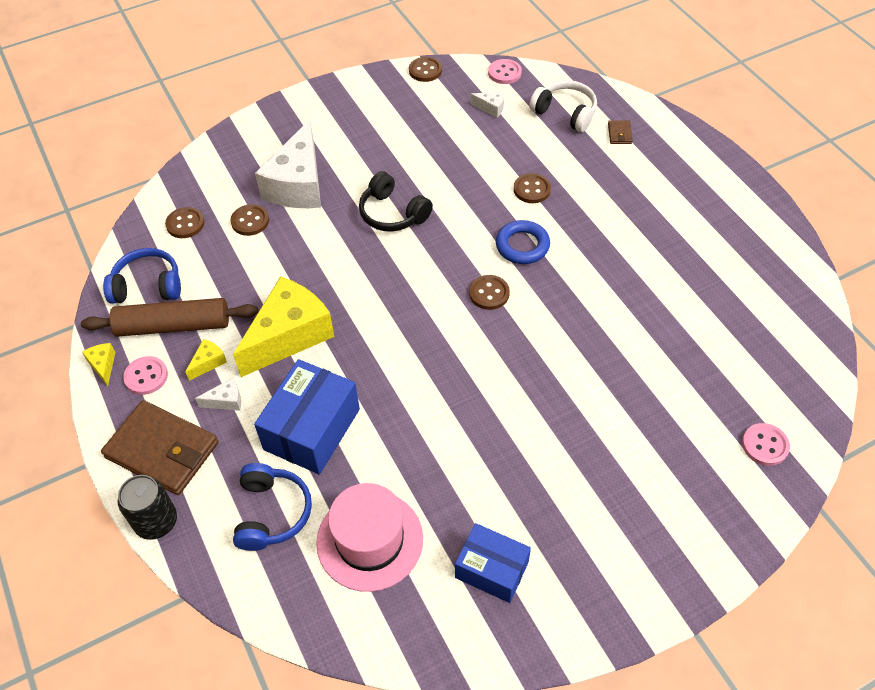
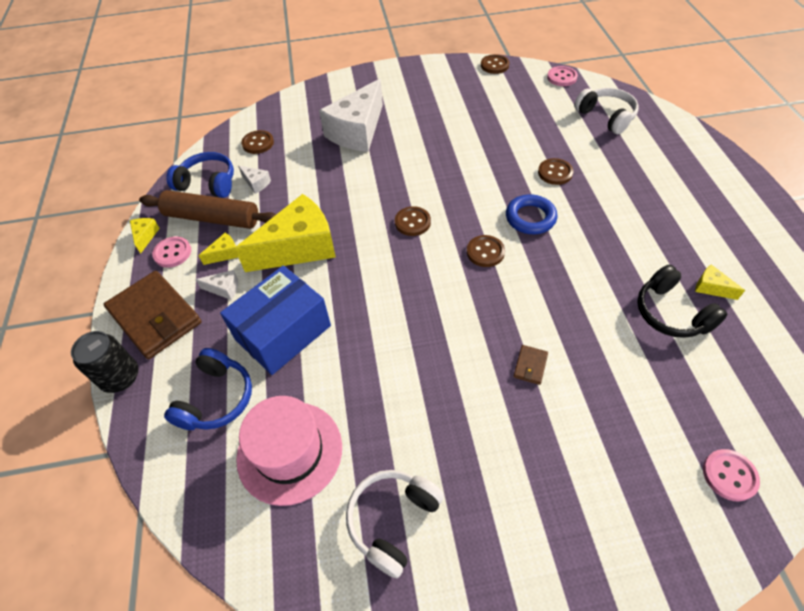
camera: 20 degrees right, 0 degrees up
(250, 221) = (308, 151): brown button -> brown button (412, 222)
(392, 213) = (425, 168): black headphones -> black headphones (671, 313)
(491, 108) = (540, 102): white cheese -> white cheese (256, 183)
(491, 569) = (393, 520): blue box -> white headphones
(619, 134) = (652, 142): brown wallet -> brown wallet (530, 366)
(712, 278) = (711, 287): none -> yellow cheese

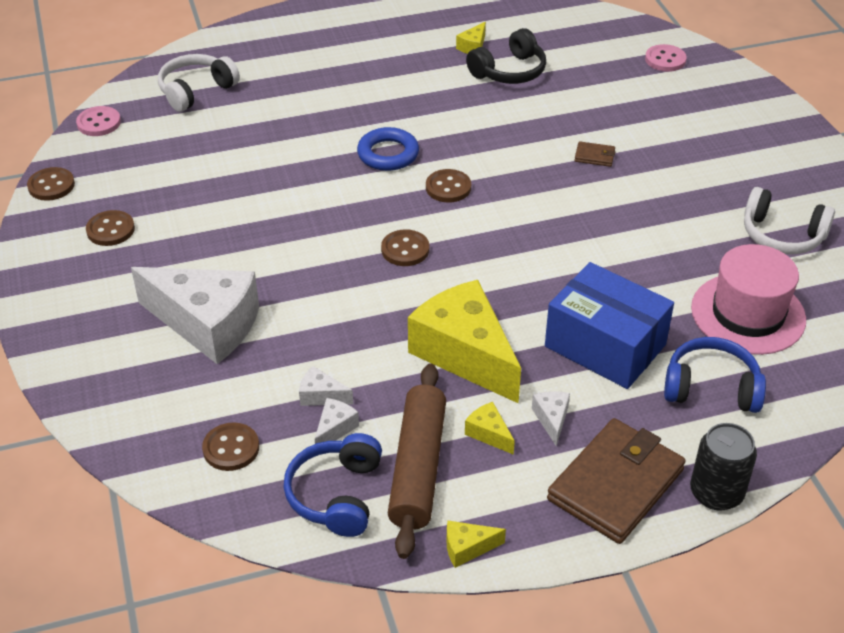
camera: 100 degrees left, 10 degrees down
(172, 253) = (497, 499): pink button -> none
(284, 178) = (321, 396): none -> white cheese
(555, 173) = (306, 134): brown button -> brown button (110, 230)

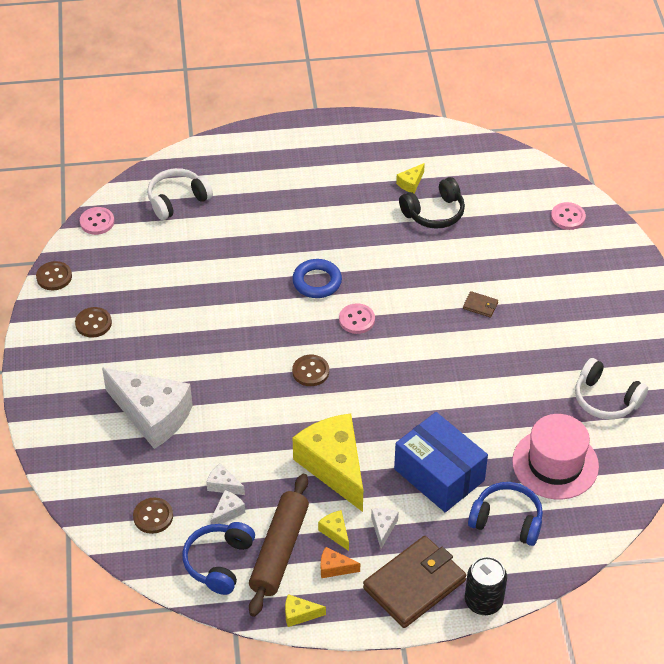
camera: 10 degrees right, 5 degrees up
(448, 187) = (357, 320): brown button -> pink button
(500, 479) = (334, 568): none -> orange cheese

